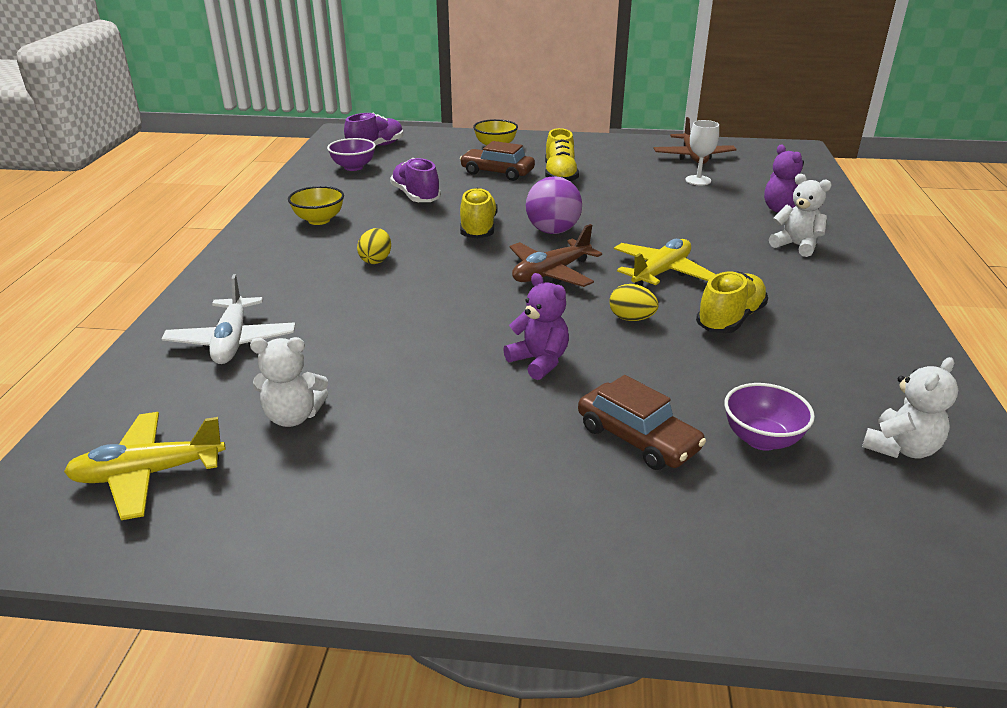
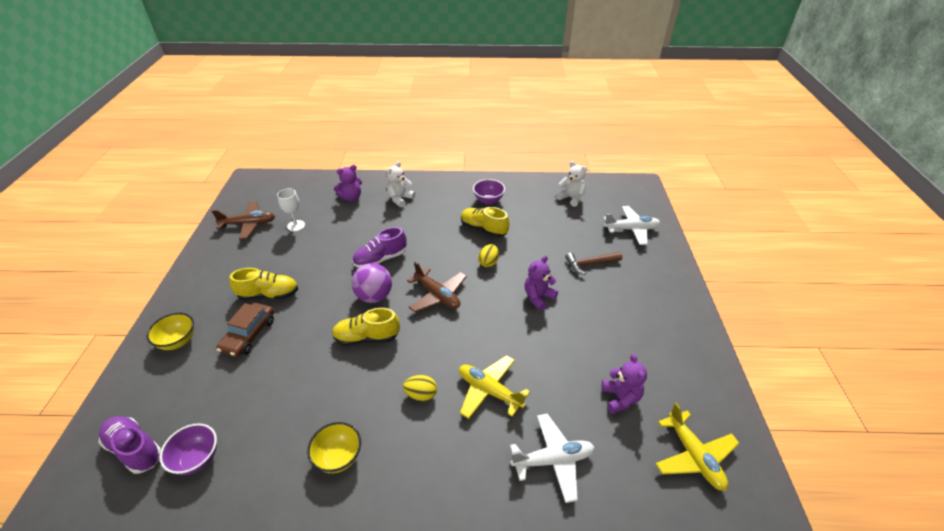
camera: 95 degrees left, 10 degrees up
(293, 416) = (620, 398): white teddy bear -> purple teddy bear
(416, 196) = (293, 388): purple shoe -> purple shoe (380, 259)
(637, 438) = (590, 264): brown car -> brown hammer
(661, 272) = (434, 249): yellow plane -> yellow plane (489, 391)
(761, 439) = (578, 230): purple bowl -> purple bowl (488, 200)
(792, 538) = (631, 229): none -> white plane

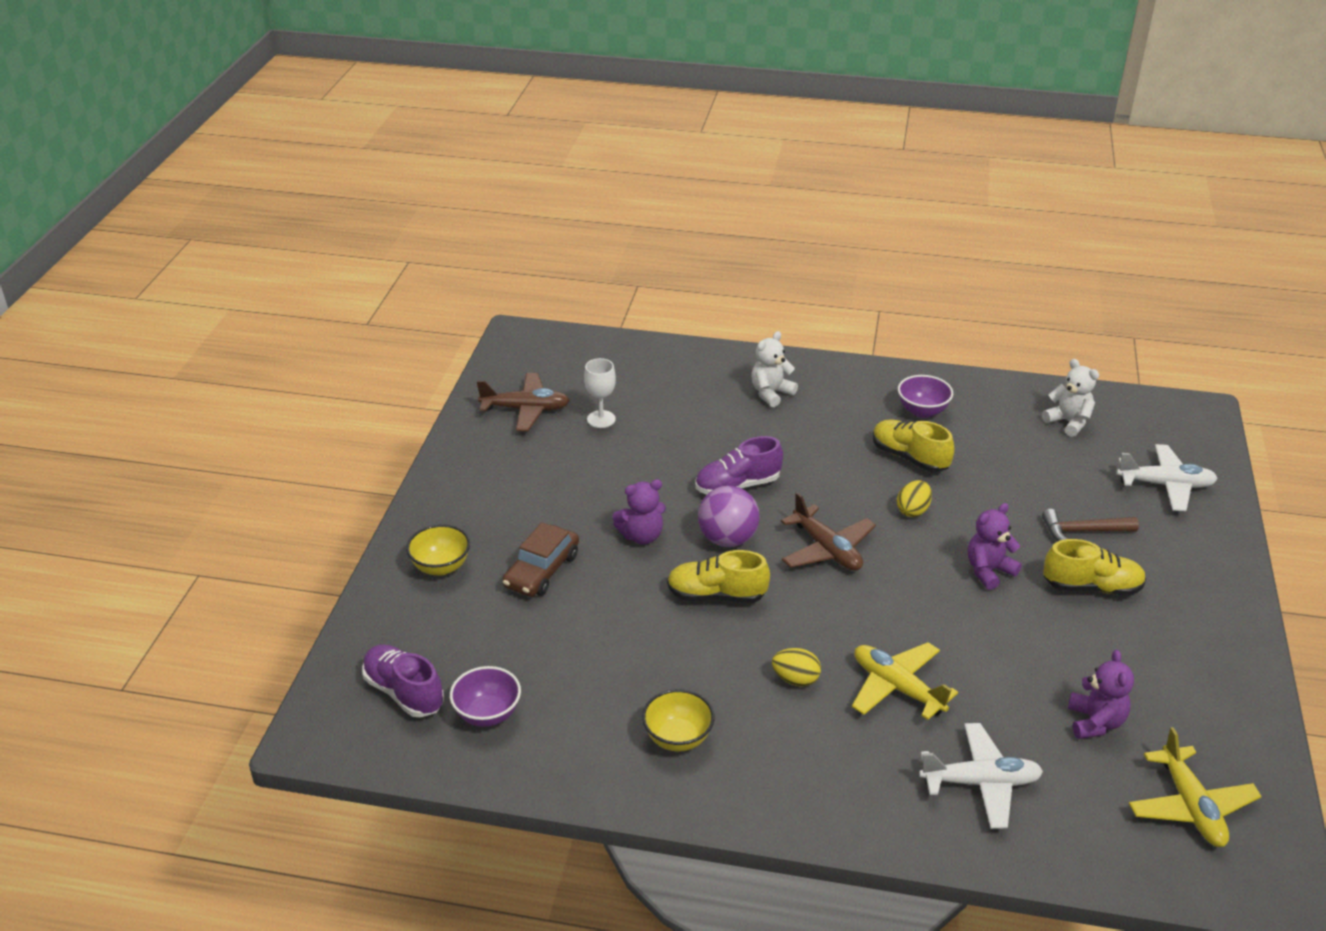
camera: 10 degrees right, 5 degrees down
(269, 295) = (566, 518): yellow shoe -> yellow shoe (1091, 587)
(351, 198) = (689, 383): purple teddy bear -> purple teddy bear (641, 536)

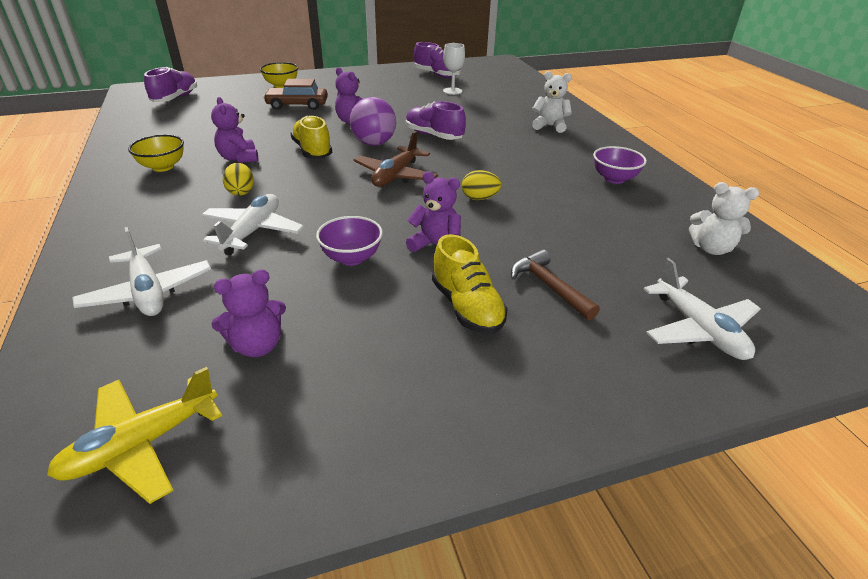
camera: 60 degrees right, 0 degrees up
(487, 714) = (165, 117): purple bowl -> purple bowl (351, 258)
(526, 409) = (437, 75): brown plane -> purple shoe
(696, 663) = (239, 158): none -> purple teddy bear
(897, 687) = (253, 231): yellow plane -> white plane
(909, 457) = (546, 185): yellow shoe -> none
(1068, 422) = (711, 248): white teddy bear -> white teddy bear turned 90 degrees clockwise

